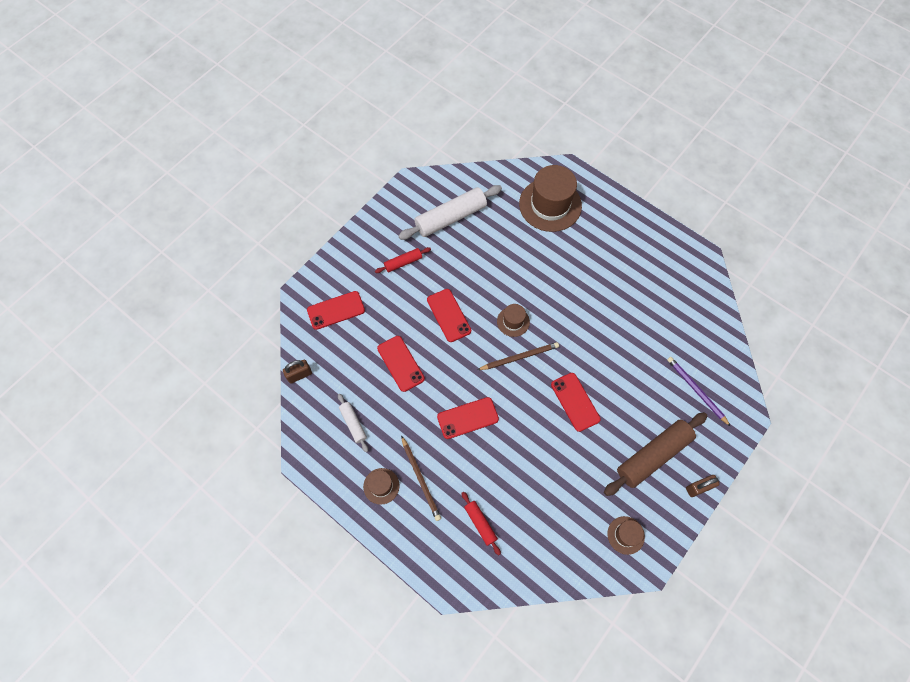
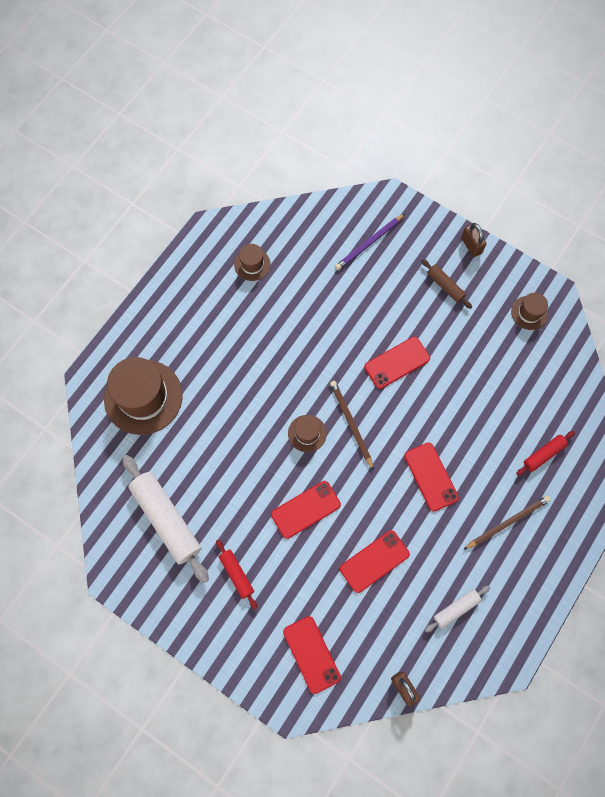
camera: 95 degrees left, 5 degrees up
(381, 486) = (522, 566): brown hat -> brown hat (252, 264)
(653, 456) = (445, 286): brown rolling pin -> brown rolling pin, size x0.51

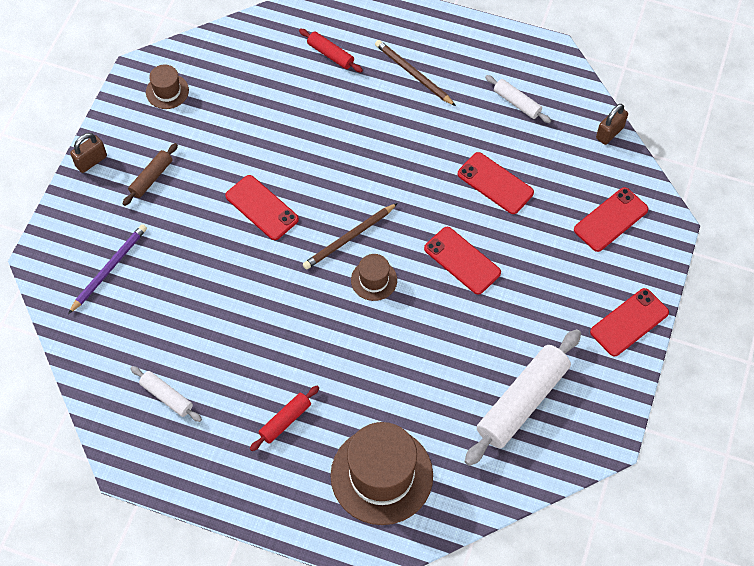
camera: 105 degrees left, 10 degrees down
(237, 574) = (557, 311): red rolling pin -> red rolling pin (285, 420)
(252, 264) = (167, 396): brown hat -> white rolling pin
(369, 243) = (109, 269): purple pencil -> purple pencil turned 90 degrees counterclockwise
(430, 476) = (386, 150): red phone -> red phone (629, 322)

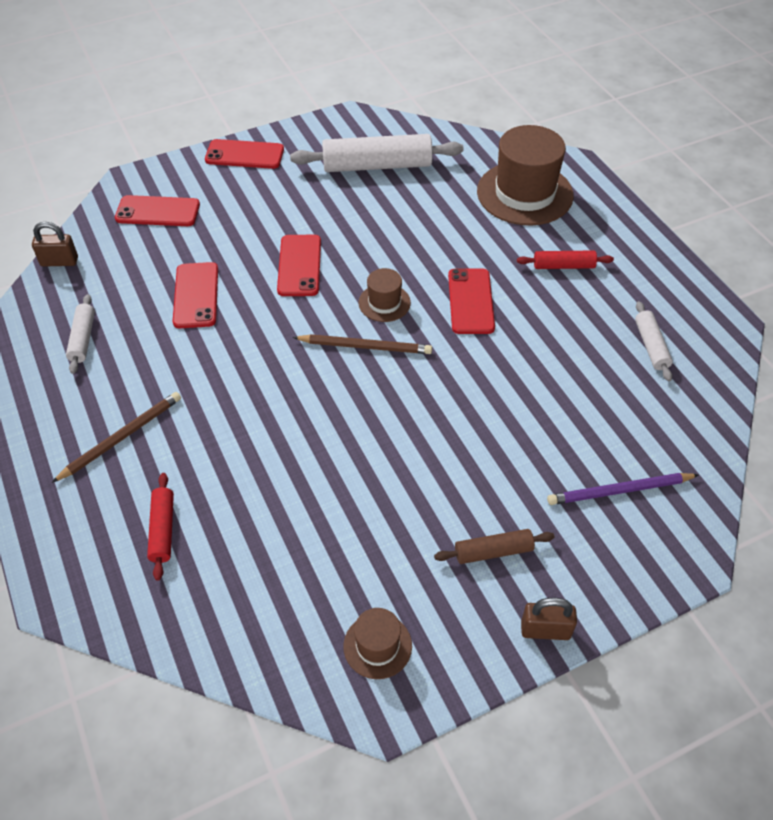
camera: 135 degrees left, 10 degrees down
(261, 208) = (412, 431): red phone -> red phone (471, 301)
(413, 74) = (121, 438): brown pencil -> brown pencil turned 135 degrees counterclockwise

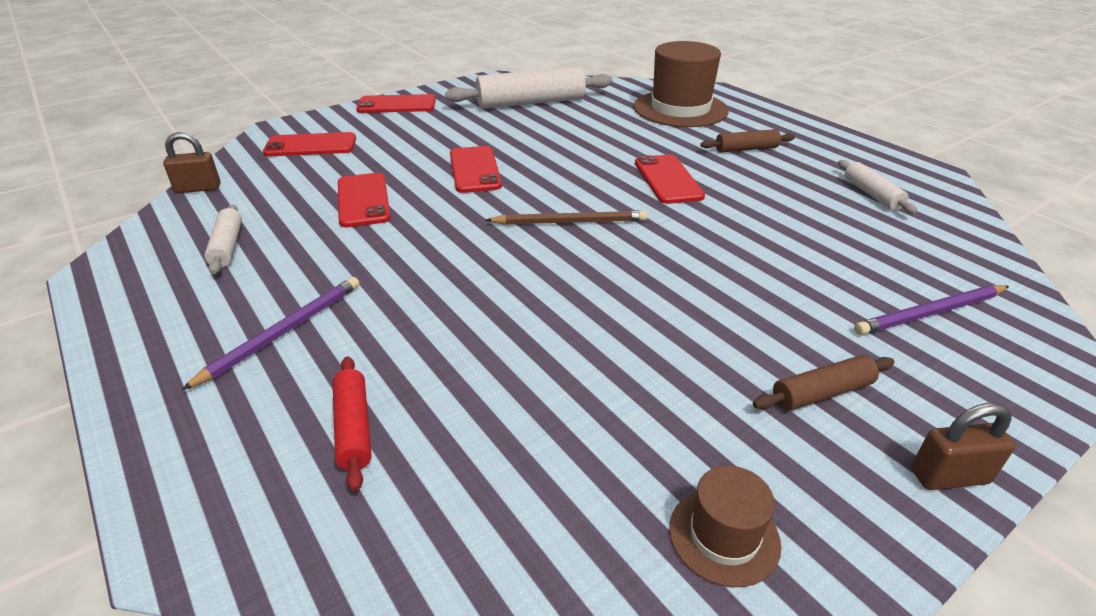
camera: 10 degrees left, 15 degrees down
(121, 438) = (282, 332): brown pencil -> purple pencil
(384, 303) = (577, 188): brown hat -> none
(563, 266) = (746, 149): red rolling pin -> brown rolling pin

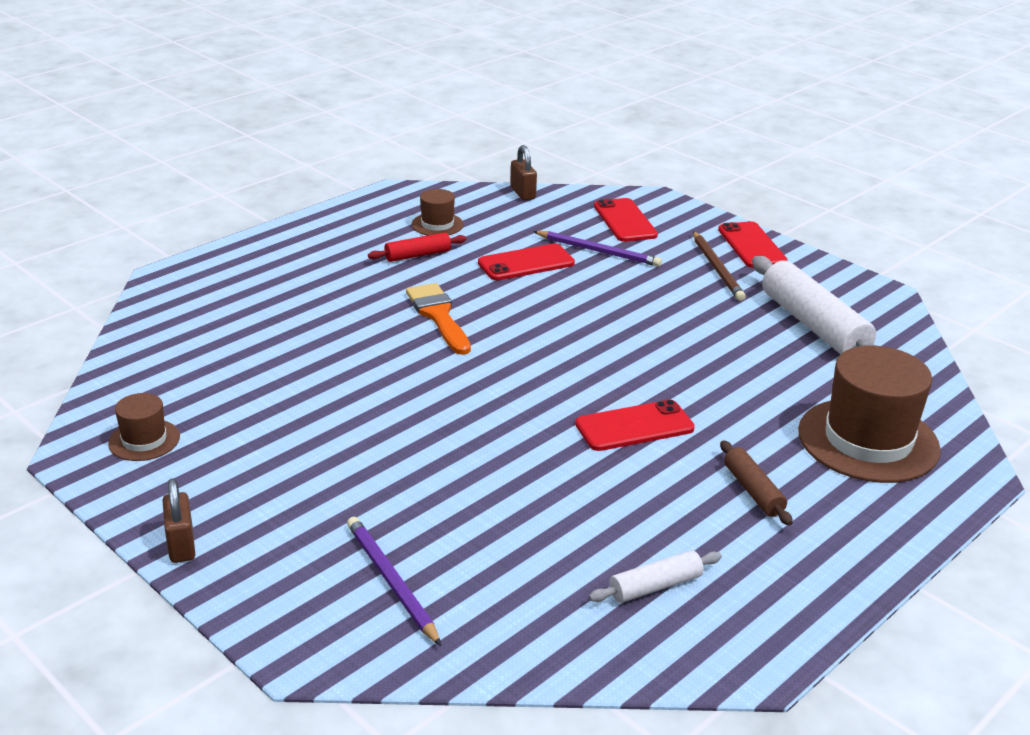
camera: 80 degrees right, 5 degrees down
(227, 246) = (437, 224): white rolling pin -> brown hat
(282, 332) = (334, 266): purple pencil -> purple pencil (598, 251)
(354, 428) = (242, 307): red rolling pin -> red rolling pin (418, 255)
(452, 259) = (438, 316): none -> orange brush
(474, 170) = (608, 308): red phone -> none
(569, 222) = (517, 368): brown pencil -> brown pencil (717, 268)
(822, 393) = (272, 495): brown rolling pin -> none

